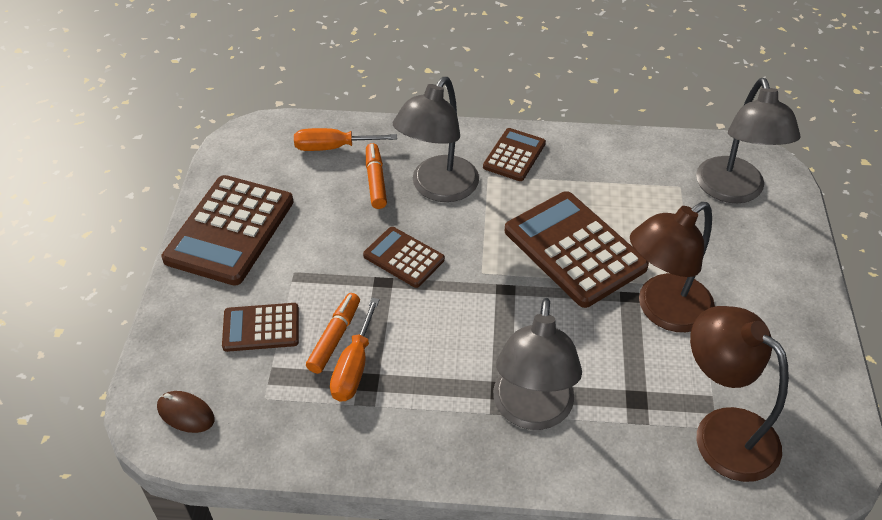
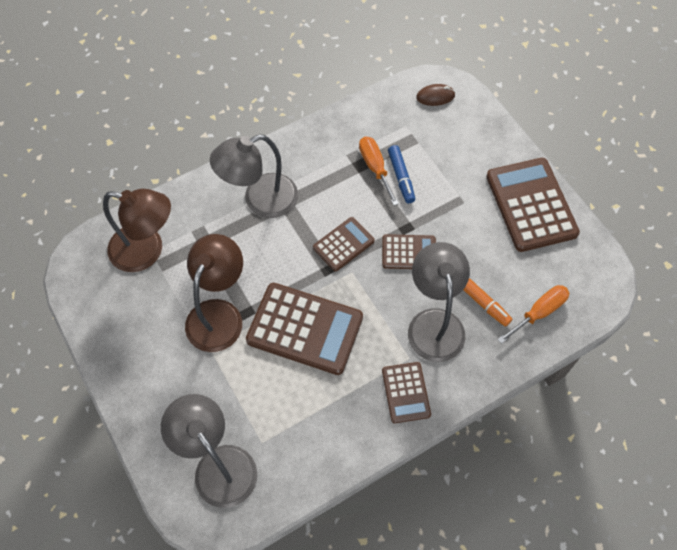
camera: 145 degrees right, 15 degrees up
(261, 328) = (446, 158): brown calculator -> brown calculator (343, 244)
(334, 338) = (401, 177): orange marker -> blue marker
(531, 411) = (260, 200): grey lamp -> grey lamp turned 90 degrees counterclockwise

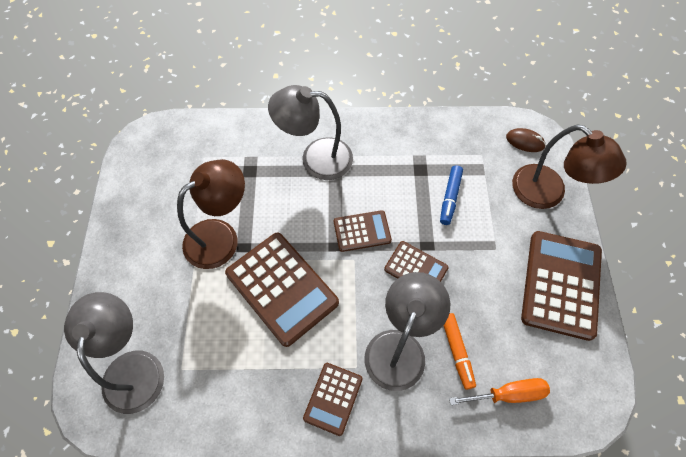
camera: 30 degrees right, 0 degrees up
(147, 251) = (200, 155): brown lamp -> brown lamp (547, 194)
(375, 168) = (431, 178): orange screwdriver -> none

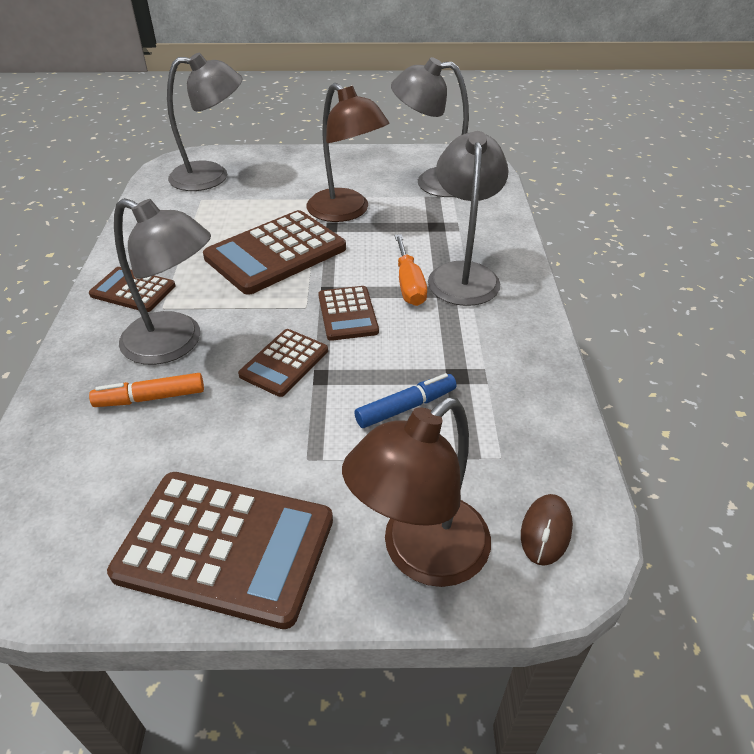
camera: 90 degrees right, 20 degrees down
(178, 169) = (433, 182): none -> grey lamp
(450, 197) = (405, 407): blue marker -> blue marker turned 135 degrees clockwise
(508, 394) = (69, 449): orange screwdriver -> orange screwdriver (409, 285)

